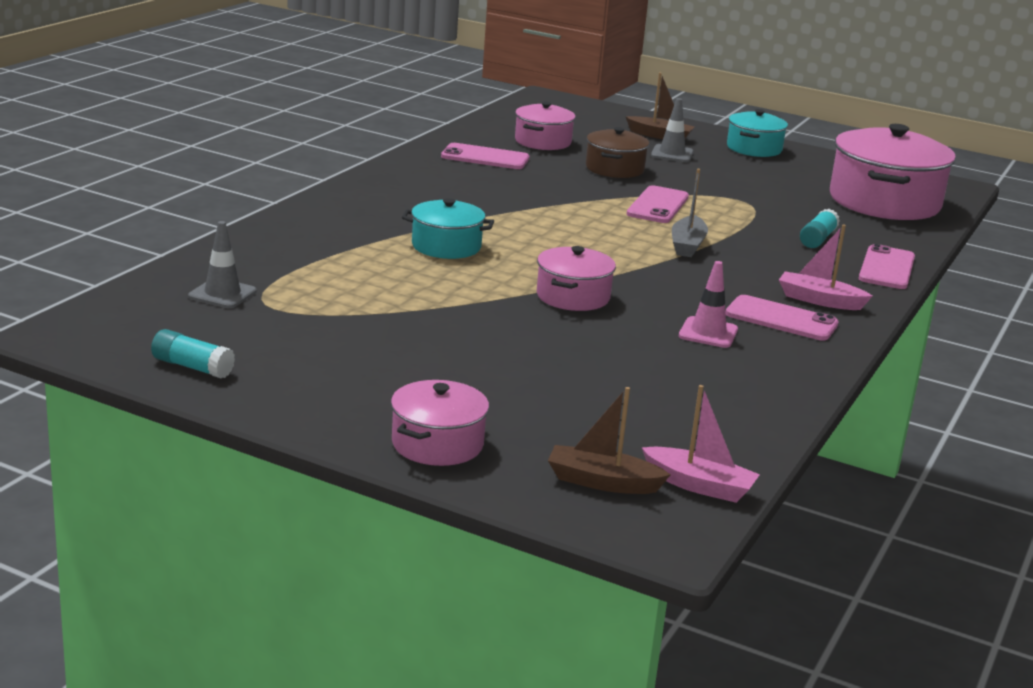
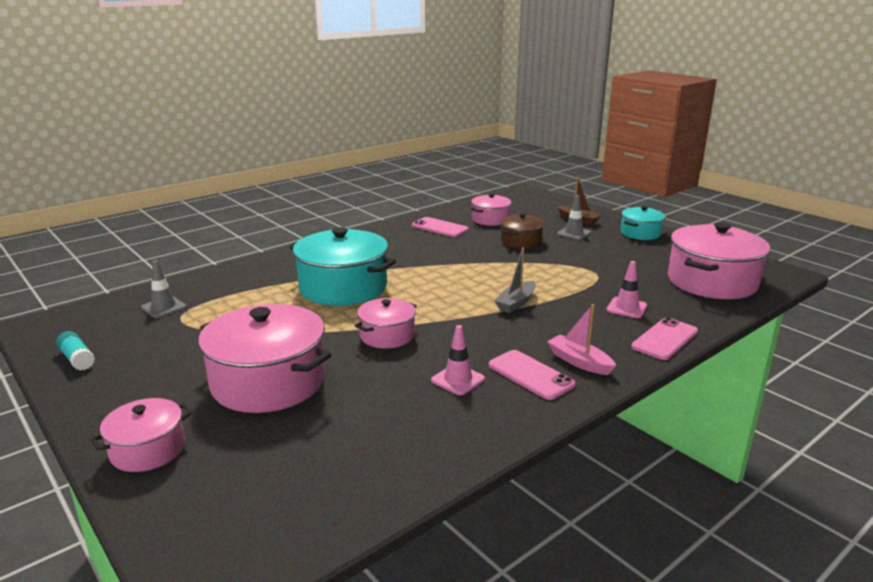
camera: 25 degrees right, 0 degrees up
(446, 246) = (343, 287): turquoise pot -> turquoise pot, size x1.84
(490, 361) = (268, 382): none -> pink pot
(603, 482) = (223, 513): brown boat -> none
(658, 205) = (525, 270): pink phone -> none
(699, 485) = (297, 533): pink boat -> none
(817, 239) = (626, 308): turquoise glue stick -> pink traffic cone

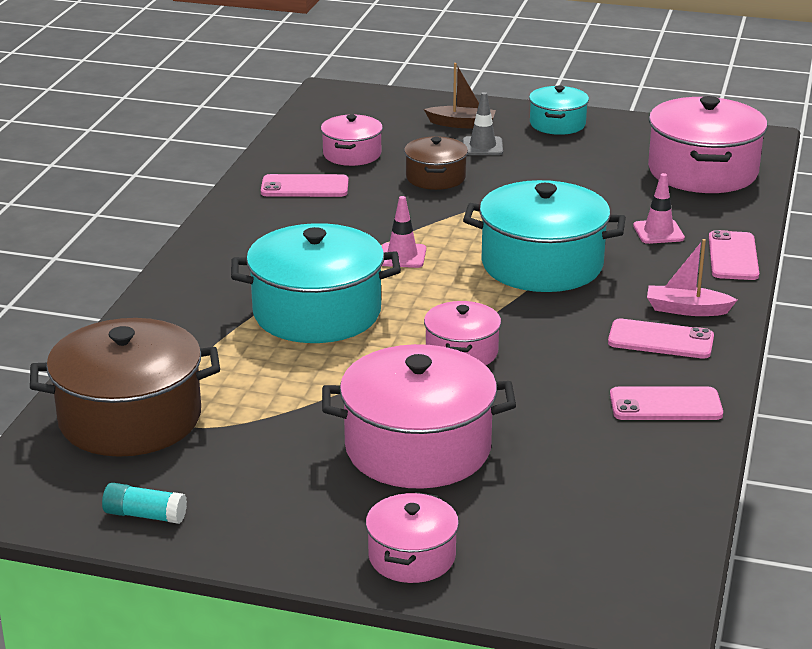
camera: 35 degrees left, 5 degrees up
(164, 307) = (130, 418): grey traffic cone -> brown pot
(458, 380) = (601, 371): pink traffic cone -> pink traffic cone (402, 256)
(469, 421) = (665, 405): none -> pink phone
(516, 303) = (542, 264): grey boat -> turquoise pot

